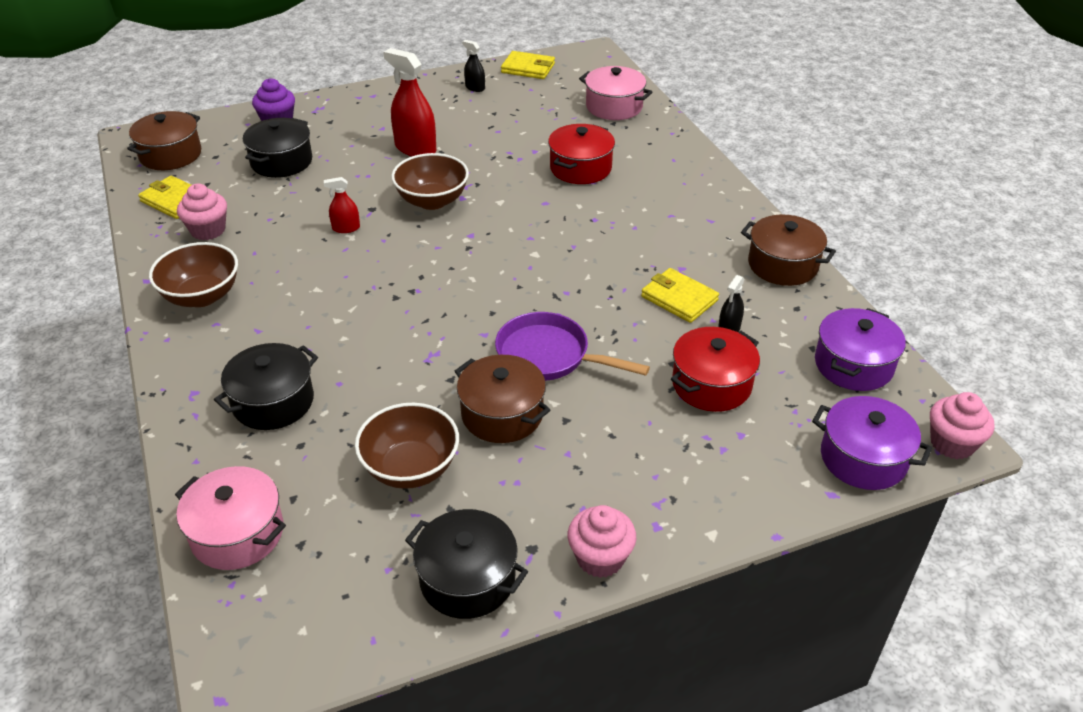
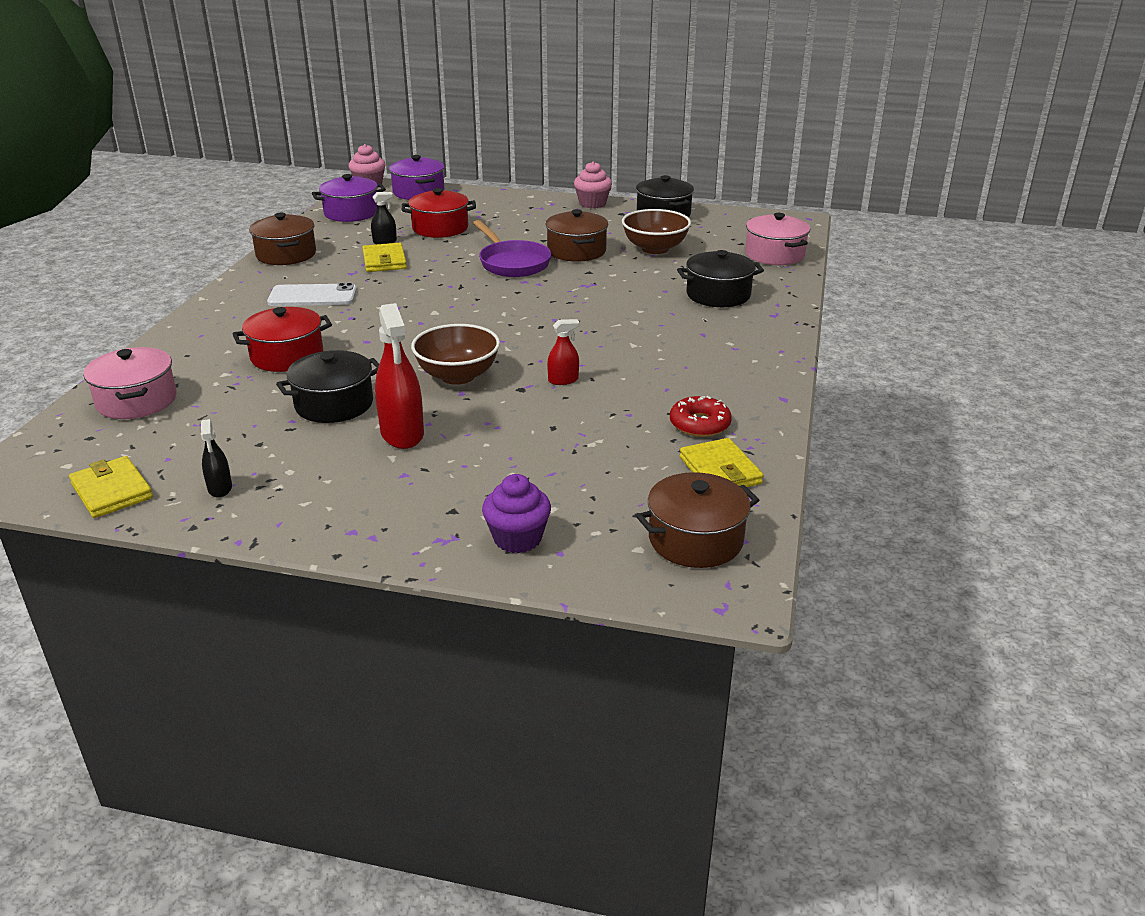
camera: 145 degrees left, 10 degrees down
(202, 296) = (736, 370): brown bowl -> none
(208, 230) = (699, 424): pink cupcake -> red donut
(281, 162) = (563, 474): black pot -> black pot (334, 404)
(346, 228) = (563, 380): red spray bottle -> red spray bottle turned 45 degrees counterclockwise
(663, 227) = (312, 296): none -> white phone

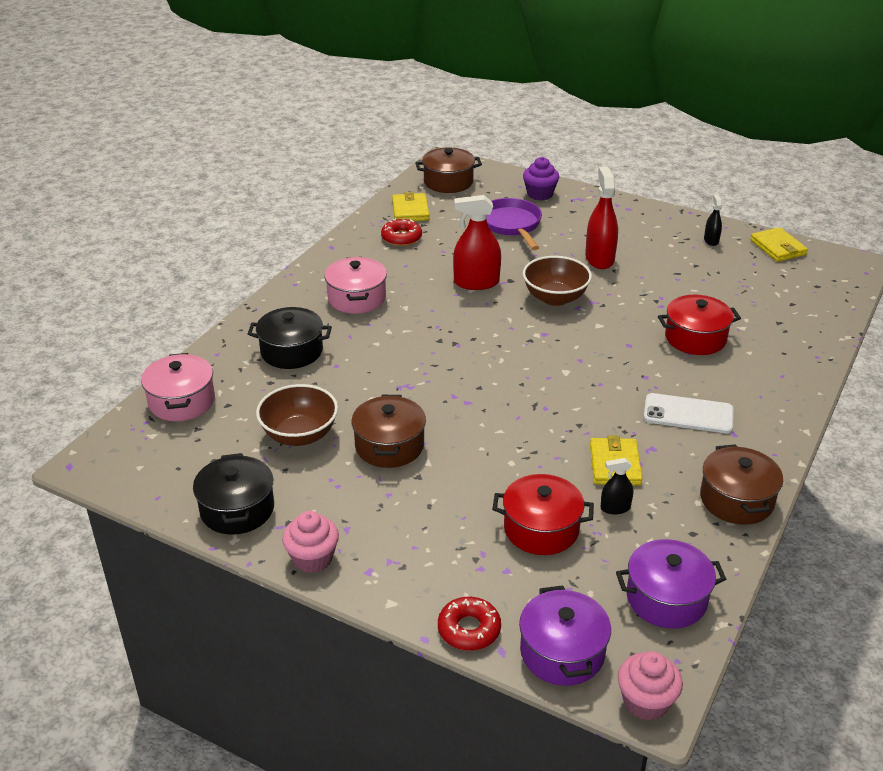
camera: 165 degrees left, 5 degrees up
(136, 401) = (801, 311): pink pot -> pink pot (357, 298)
(334, 404) = (649, 287): black pot -> none
(477, 193) = (469, 629): none -> red donut
(512, 263) = (470, 436): purple pan -> purple pan (512, 225)
(563, 380) = (476, 282): red spray bottle -> red spray bottle, size x1.93

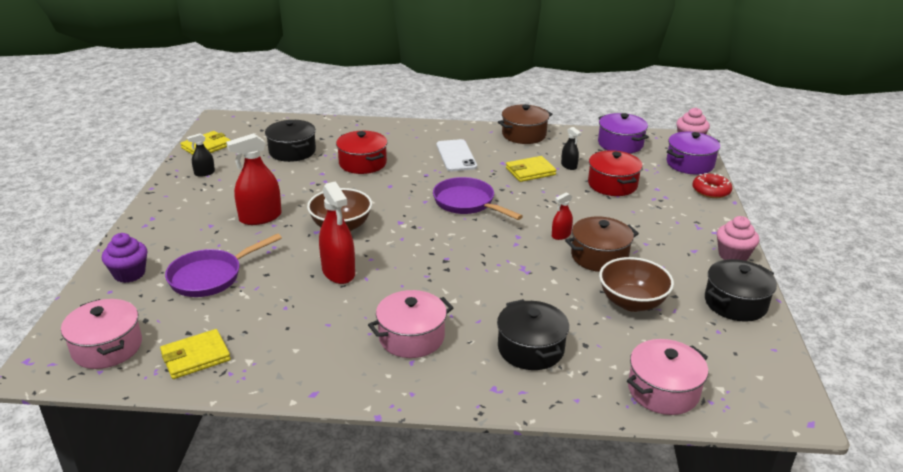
camera: 115 degrees left, 5 degrees down
(401, 238) = (268, 344): red donut -> none
(448, 182) = (107, 347): brown pot -> pink pot
(449, 434) = (561, 235): none -> red spray bottle
(559, 388) = (467, 203): none -> purple pan
(746, 297) = (292, 151): none -> black pot

